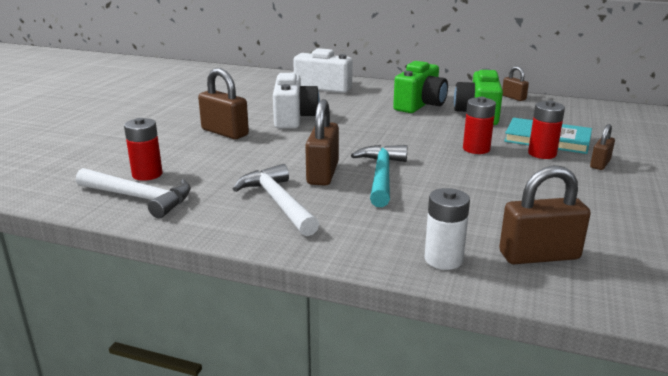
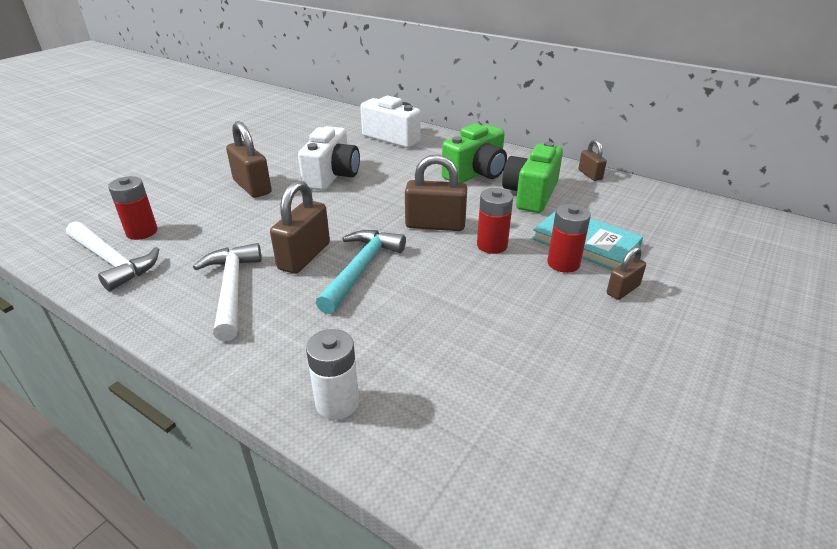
camera: 15 degrees right, 10 degrees up
(539, 256) = (447, 420): brown padlock -> brown padlock (435, 225)

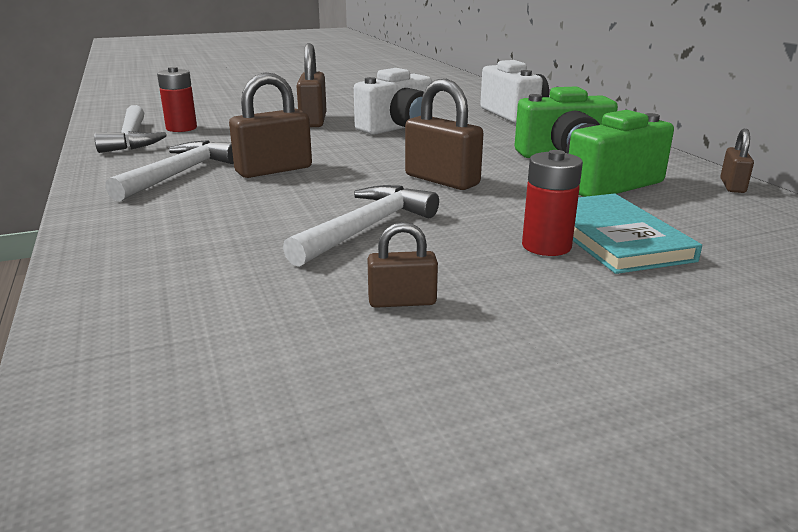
camera: 35 degrees right, 10 degrees down
(337, 403) = (118, 265): white battery -> none
(361, 269) = (308, 190): turquoise hammer -> none
(450, 290) = (367, 228): none -> white hammer
(492, 245) = (479, 209): red battery -> none
(623, 290) = (592, 291): brown padlock -> brown padlock (402, 301)

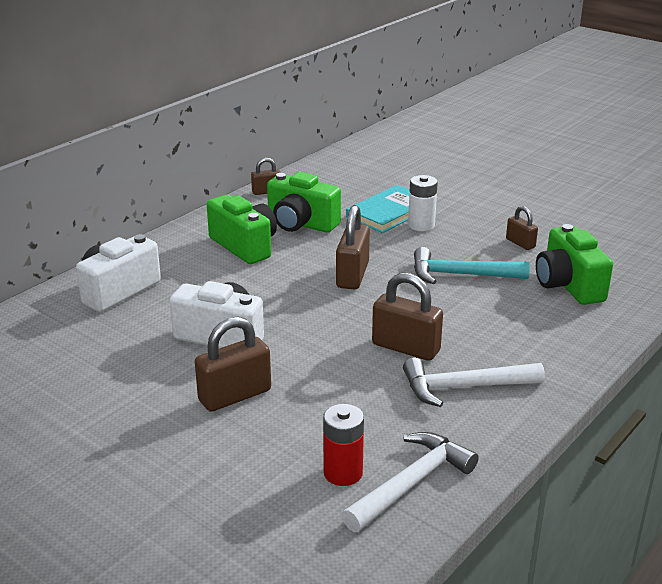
camera: 120 degrees left, 5 degrees up
(228, 287) = (568, 285): none -> green camera
(367, 228) = (460, 275): white hammer -> turquoise hammer
(546, 246) = (421, 225): red battery -> white battery

